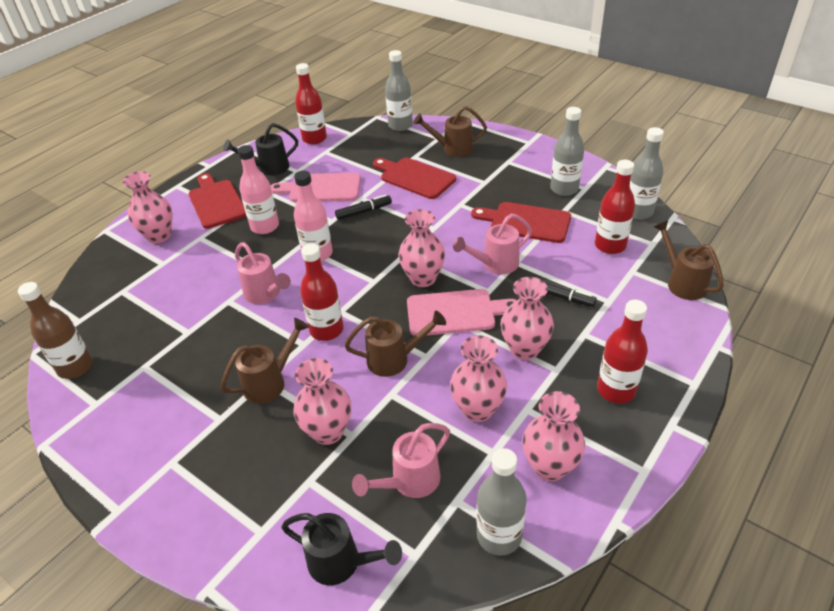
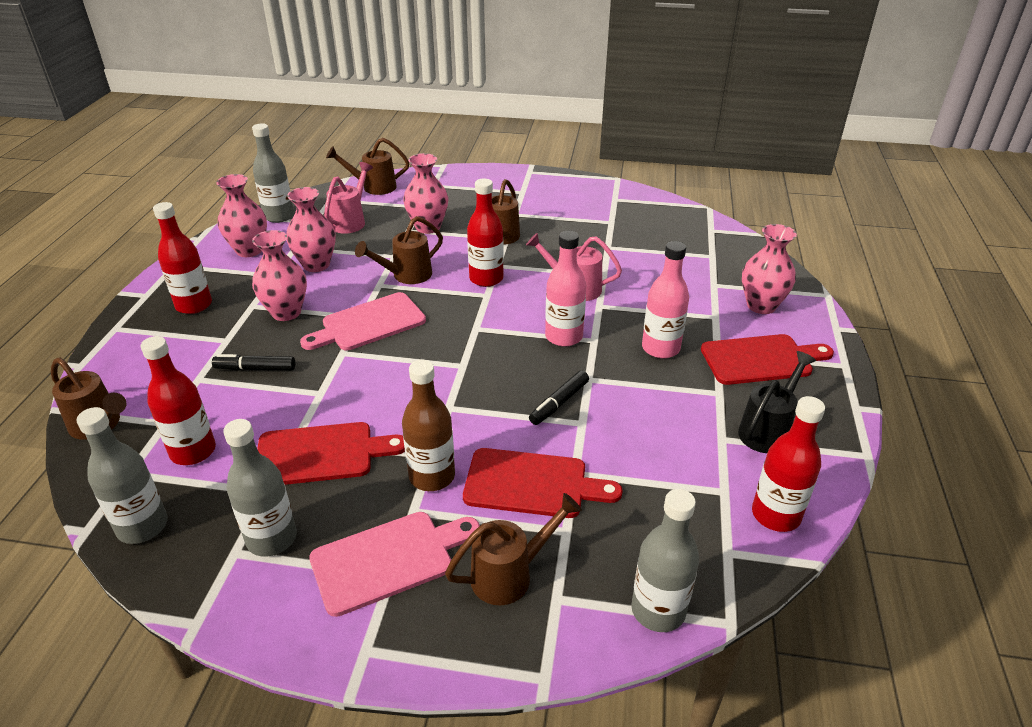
camera: 150 degrees right, 5 degrees down
(75, 367) = (662, 209): brown bottle -> brown bottle (432, 476)
(216, 202) = (761, 359): red cutting board -> red cutting board turned 45 degrees counterclockwise
(321, 188) = (653, 420): pink cutting board -> pink cutting board (389, 559)
(341, 563) = (374, 187): black watering can -> brown watering can
(423, 278) = (423, 345): pink vase -> none
(495, 264) = (345, 383): pink watering can -> none

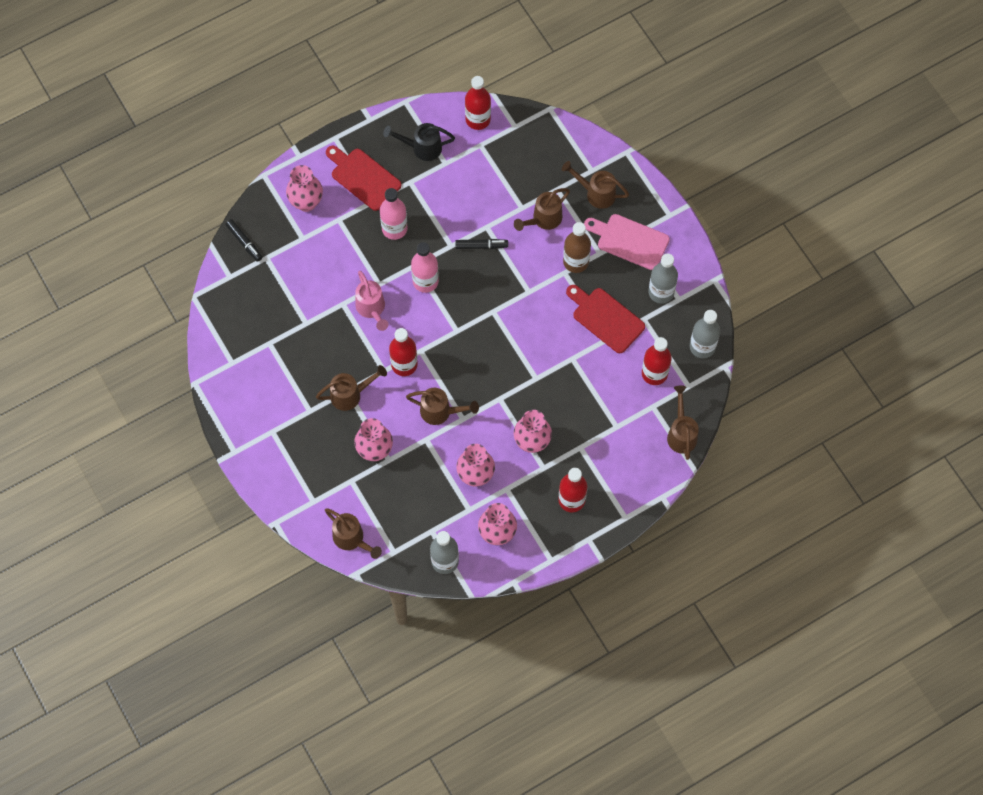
camera: 130 degrees left, 30 degrees up
(255, 369) = (585, 407): black marker -> black marker (244, 242)
(351, 221) = (410, 507): pink watering can -> none
(369, 323) = (502, 388): pink cutting board -> none
(532, 484) = (543, 219): red cutting board -> brown watering can
(658, 610) = (565, 134): grey bottle -> none

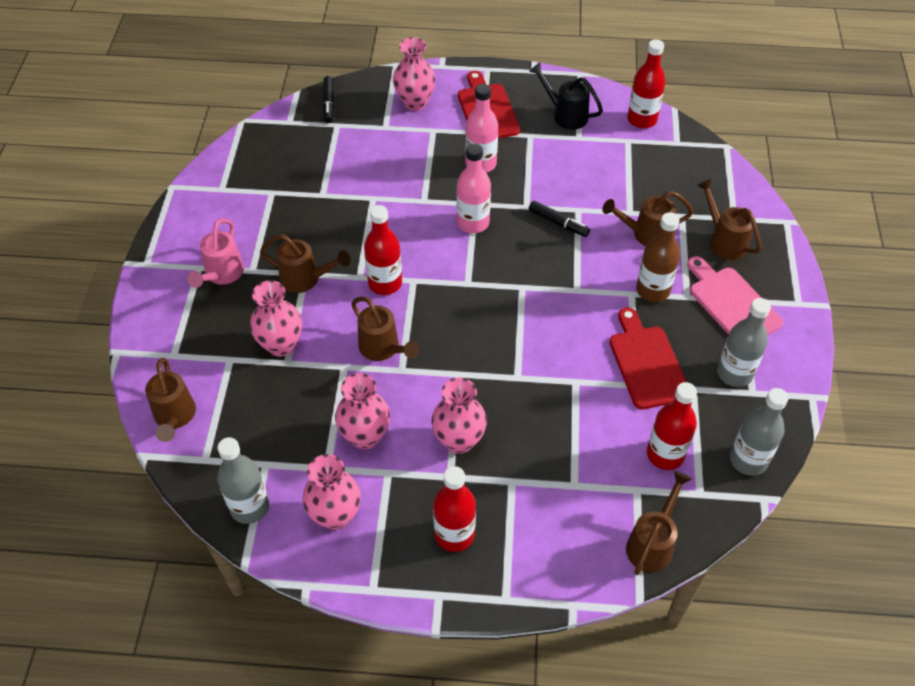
camera: 35 degrees right, 15 degrees down
(372, 309) = (397, 217): pink watering can -> pink watering can (221, 275)

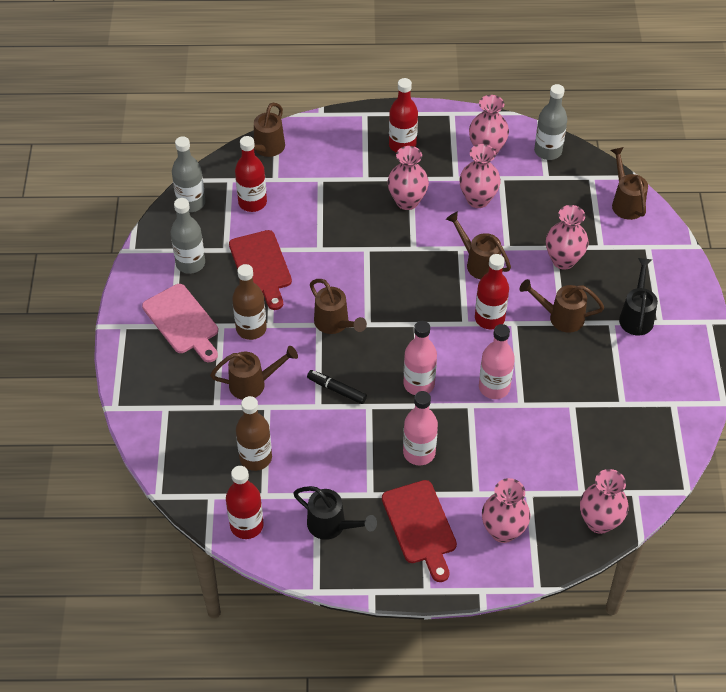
camera: 175 degrees right, 0 degrees up
(221, 275) = (636, 316): pink watering can -> black watering can
(329, 103) = (599, 522): black marker -> pink vase
(396, 214) = (494, 387): none -> pink bottle
(638, 169) = (255, 458): none -> brown bottle
(724, 241) = (179, 382): brown watering can -> brown watering can (335, 324)

